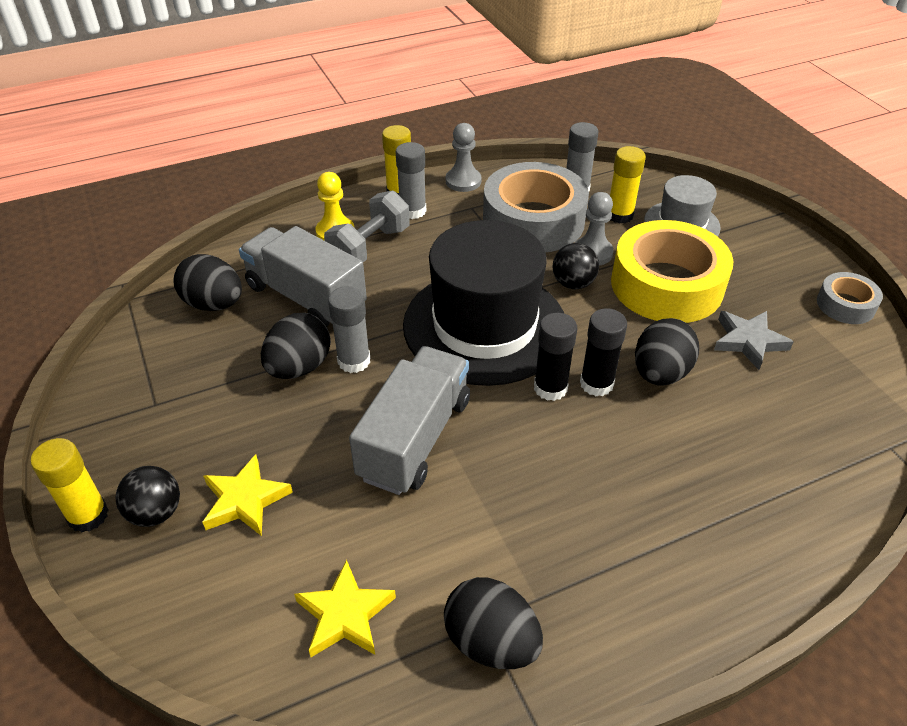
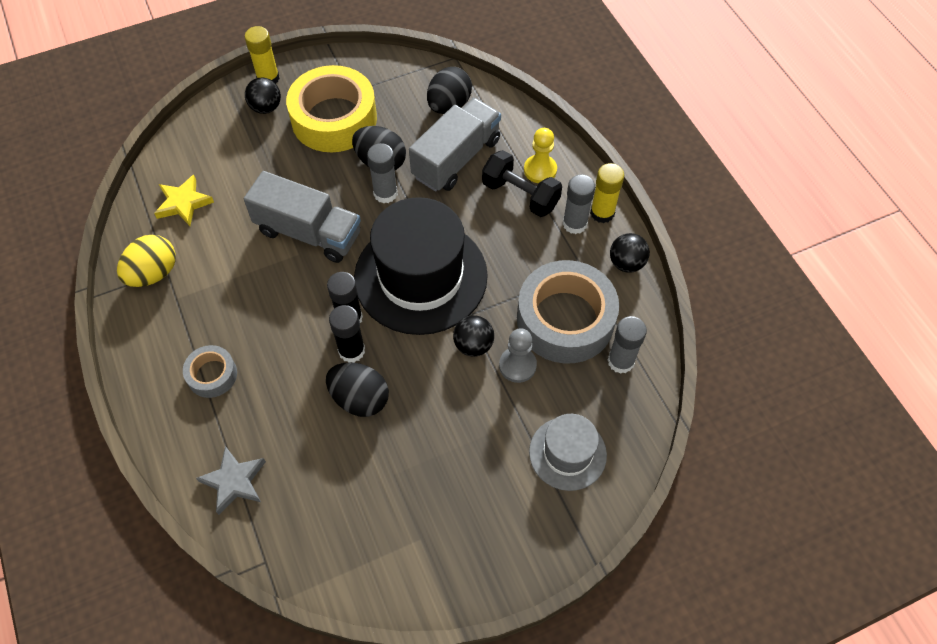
camera: 90 degrees right, 15 degrees up
(245, 500) = (269, 147): yellow star -> none
(369, 247) = (520, 195): grey dumbbell -> black dumbbell
(463, 181) = (626, 263): grey pawn -> black ball
(491, 641) = (153, 273): black egg -> yellow egg
(619, 215) = (579, 396): yellow glue stick -> none
(666, 285) = (471, 423): yellow tape -> yellow tape (334, 119)
(748, 341) = (394, 478): grey star -> grey star (234, 481)
(845, 305) = (441, 583): grey tape -> grey tape (212, 375)

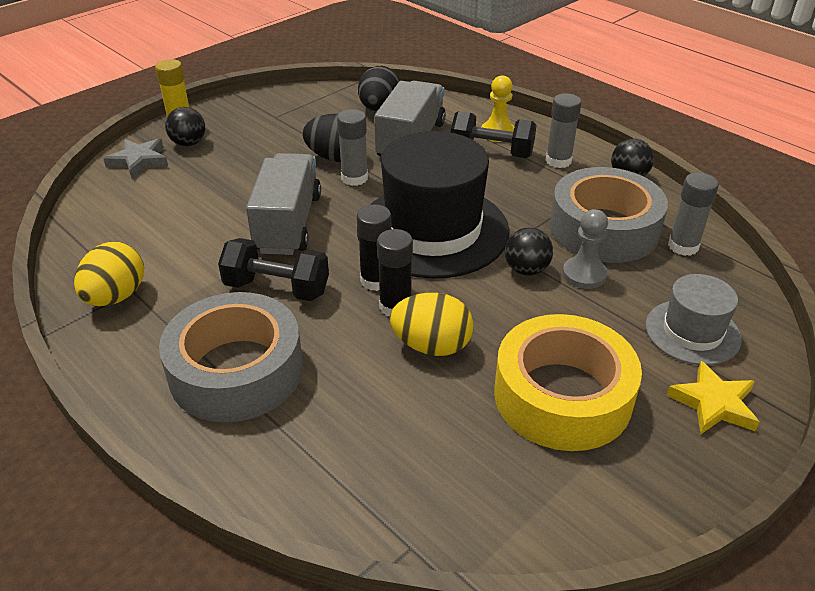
camera: 20 degrees left, 20 degrees down
(183, 203) = (127, 231): yellow star -> yellow star (713, 403)
(212, 375) = (236, 370): grey tape -> grey tape, size x2.04
(234, 481) = (321, 470): grey star -> grey star (139, 161)
(272, 302) = (277, 288): none -> black dumbbell
(308, 233) = (288, 223): grey truck -> grey truck turned 90 degrees counterclockwise
(334, 119) = (267, 138): yellow tape -> yellow tape (562, 396)
(360, 399) = (431, 346): black egg -> yellow egg
(602, 213) = (578, 149): yellow glue stick -> none

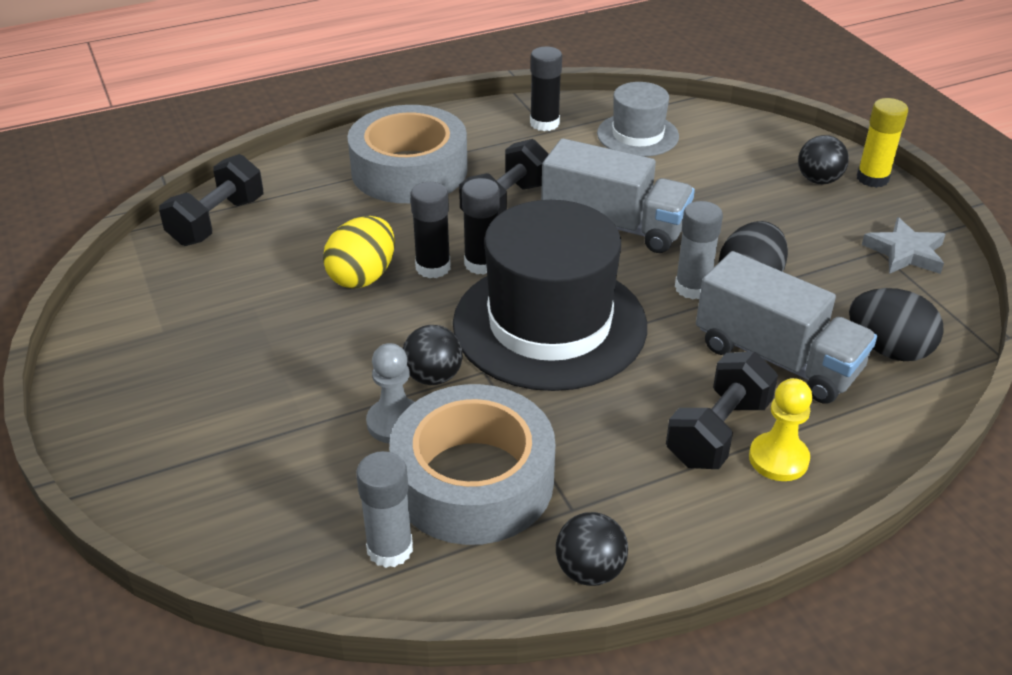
camera: 110 degrees right, 0 degrees up
(116, 297) = (544, 123): yellow egg -> black glue stick
(139, 161) = (785, 146): grey star -> grey star (905, 252)
(398, 501) = (217, 221): none -> black dumbbell
(558, 161) = (668, 501): grey glue stick -> none
(562, 396) = (240, 338): yellow tape -> none
(692, 332) = (242, 474): grey hat -> grey hat (637, 135)
(713, 403) = (144, 439): yellow star -> none

